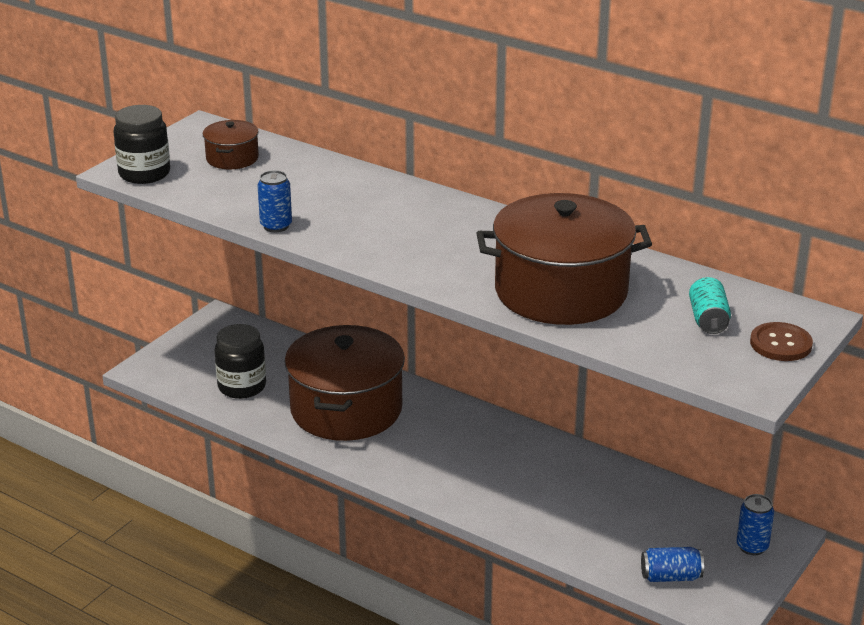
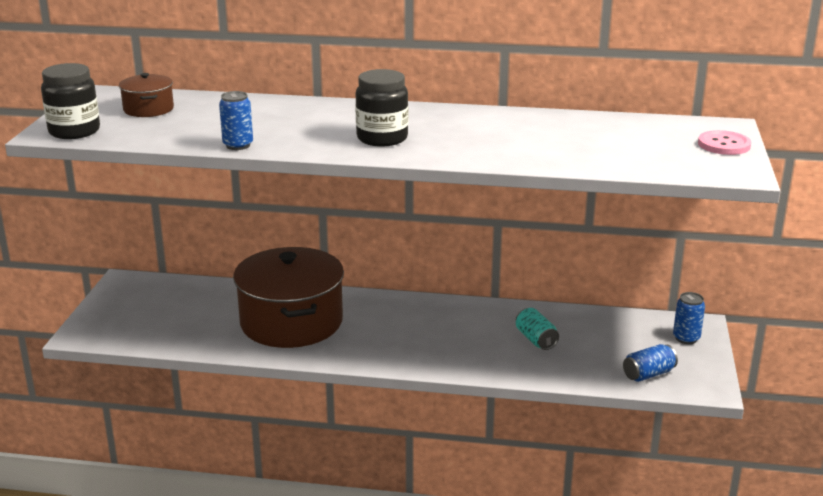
camera: 25 degrees left, 5 degrees down
(242, 386) = (185, 327): black jar -> black jar (382, 138)
(561, 291) = (526, 144): brown pot -> none
(708, 319) = (655, 140): turquoise can -> turquoise can (536, 339)
(780, 344) = (724, 145): brown button -> pink button

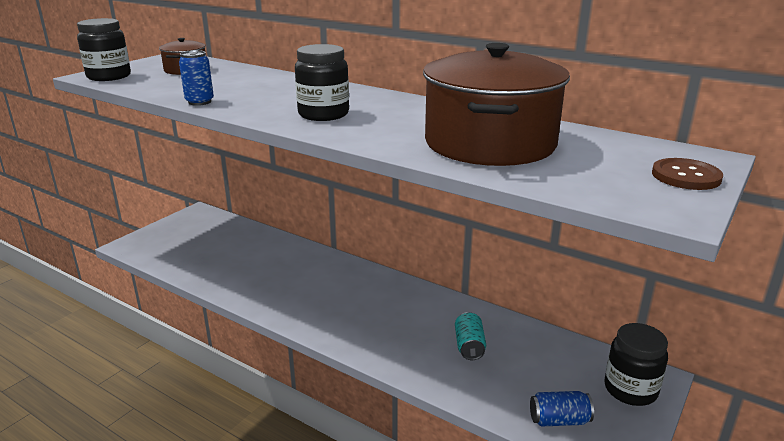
camera: 25 degrees right, 0 degrees up
(291, 322) = (277, 273): brown pot -> brown pot (490, 143)
(686, 338) = (630, 390): blue can -> black jar
(724, 145) = (686, 176): pink button -> brown button

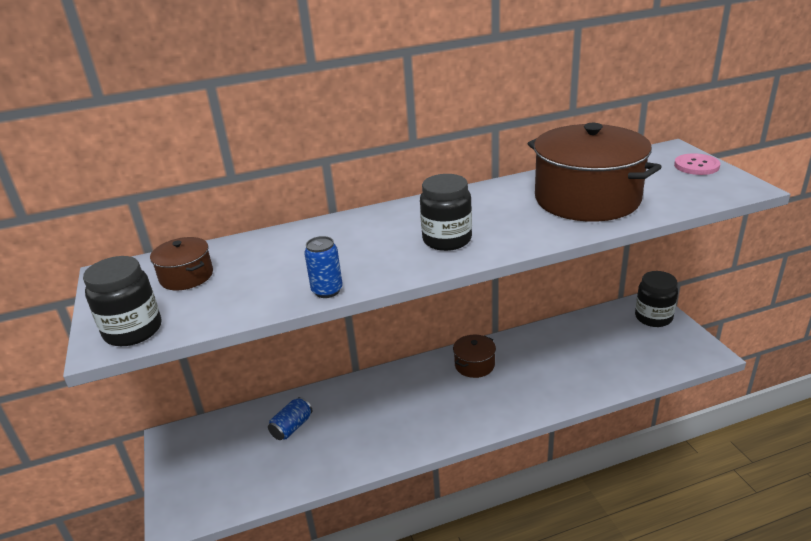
camera: 50 degrees left, 5 degrees up
(403, 299) = (474, 365): none -> brown pot
(469, 346) = (560, 359): turquoise can -> none
(559, 420) = (662, 358): blue can -> blue can (292, 427)
(686, 176) = (696, 166): brown button -> pink button

